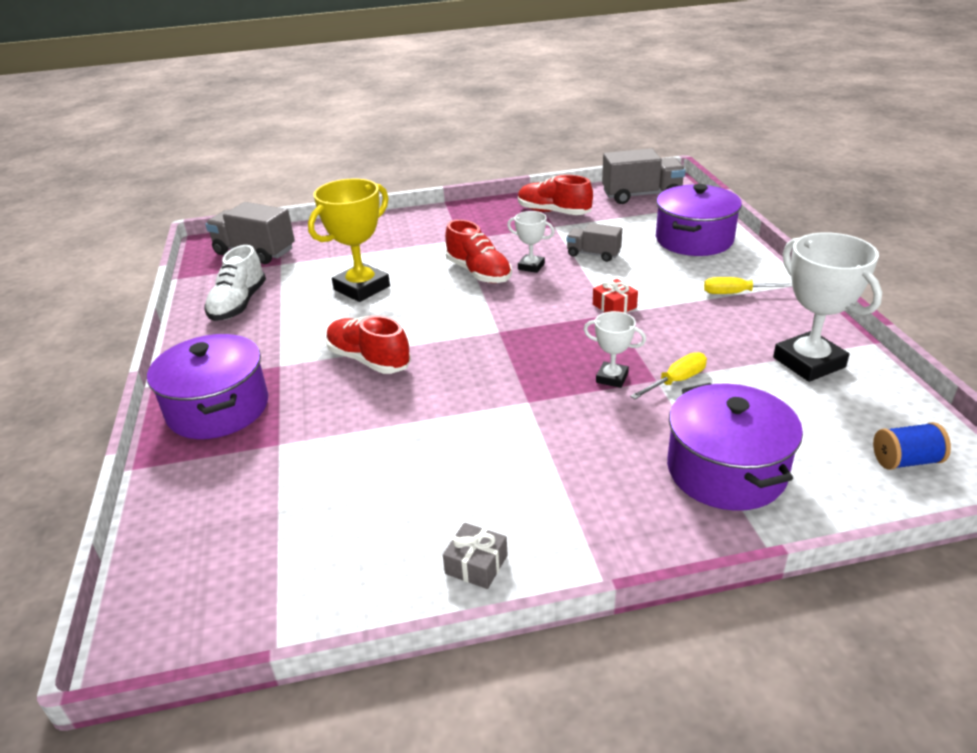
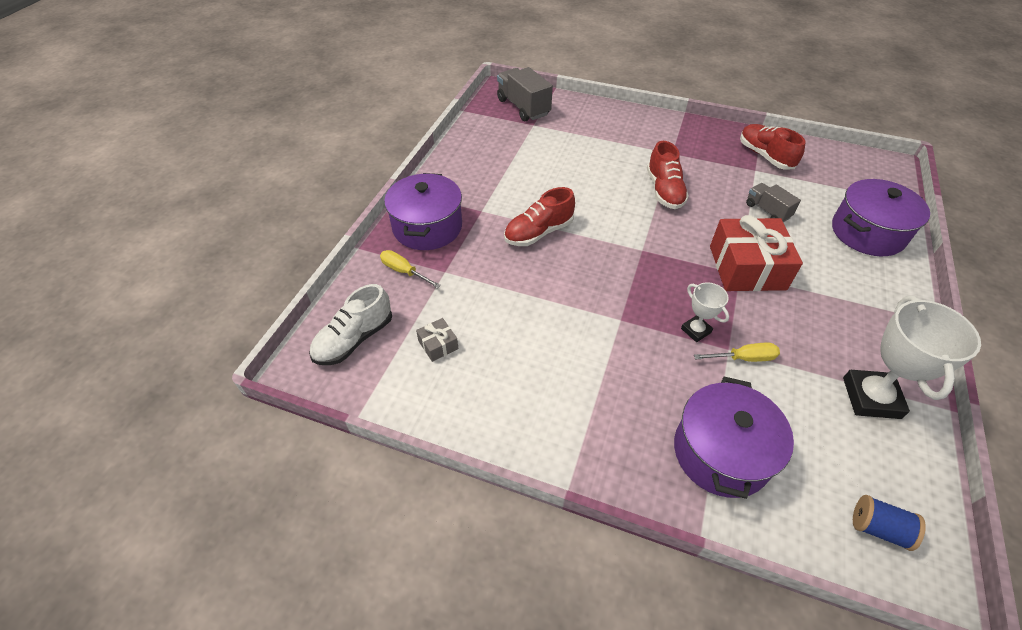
camera: 30 degrees right, 15 degrees up
(238, 304) = (487, 149): white shoe -> white shoe (354, 339)
(362, 288) = (573, 169): yellow trophy -> none
(369, 360) = (538, 232): red shoe -> red shoe turned 105 degrees counterclockwise
(476, 564) = (501, 424): grey gift -> grey gift (438, 345)
(531, 266) = (708, 201): white trophy -> none
(614, 306) = (747, 267): red gift -> red gift, size x2.30
(641, 195) = (855, 168): grey truck -> none
(735, 293) = (861, 302): yellow screwdriver -> yellow screwdriver (404, 271)

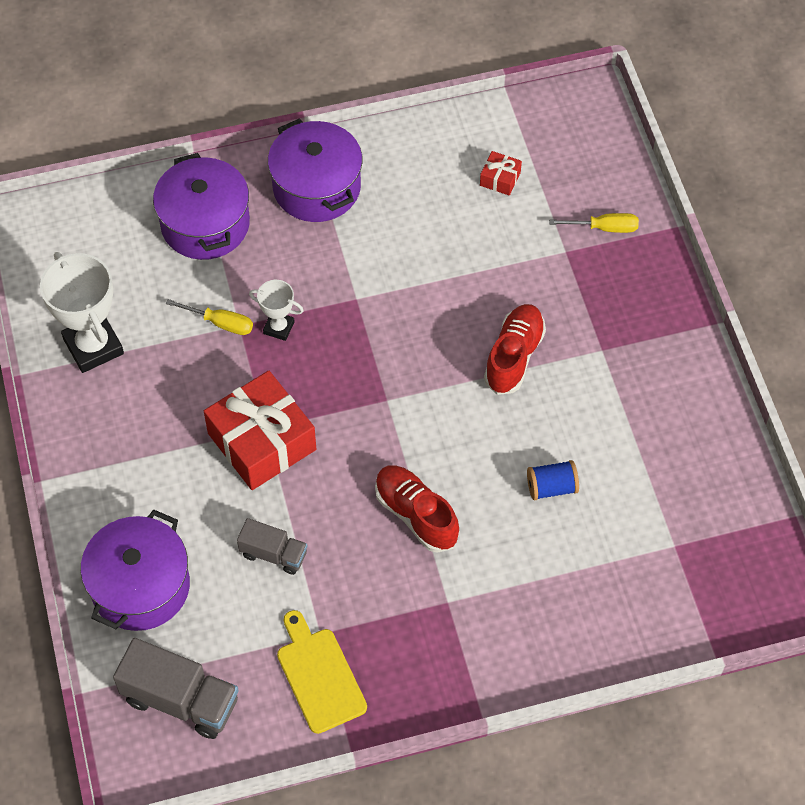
camera: 145 degrees right, 10 degrees up
(354, 339) = (576, 142): white shoe -> none
(427, 227) = (636, 292): purple pot -> purple pot (316, 187)
(438, 345) = (500, 179): grey gift -> red gift
(523, 107) = (721, 577): grey truck -> grey truck (181, 700)
(744, 358) = (221, 323): yellow screwdriver -> yellow screwdriver turned 120 degrees counterclockwise
(765, 156) = (319, 676): red shoe -> yellow cutting board
(878, 528) = (67, 233): blue spool -> blue spool (551, 487)

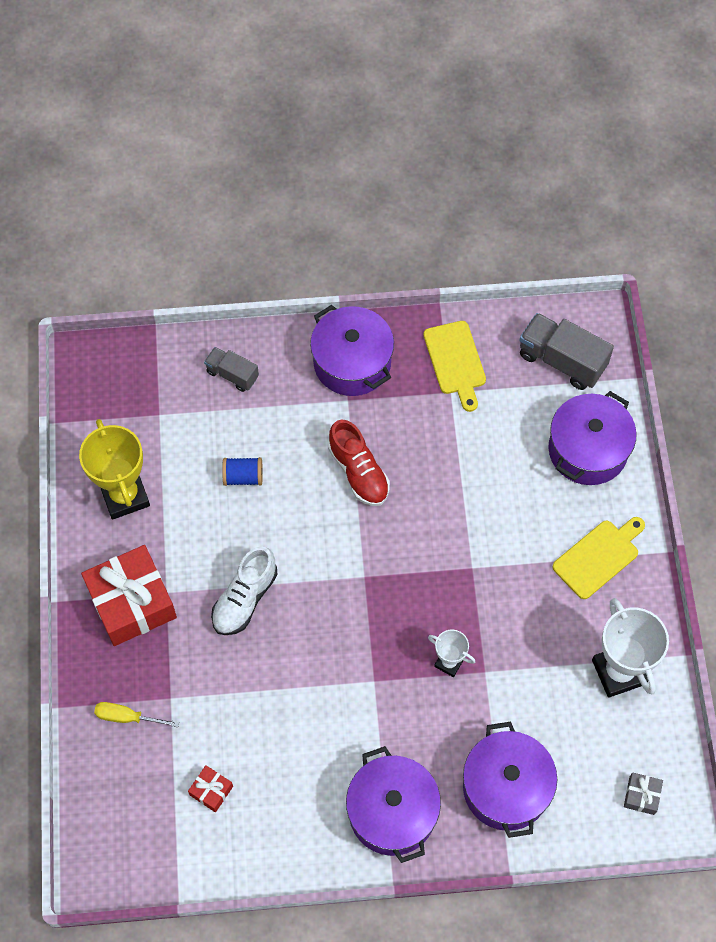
camera: 170 degrees left, 5 degrees up
(66, 237) = (641, 795): none -> grey gift
(121, 462) = (598, 557): none -> yellow cutting board
(221, 323) = (501, 676): yellow screwdriver -> none
(262, 441) = (477, 556): red gift -> red gift (132, 602)
(273, 554) = (479, 458): grey truck -> grey truck (232, 374)
(452, 652) = (352, 363): none -> purple pot
(514, 356) = (245, 599): red shoe -> white shoe
(682, 444) = (125, 496): none -> yellow trophy

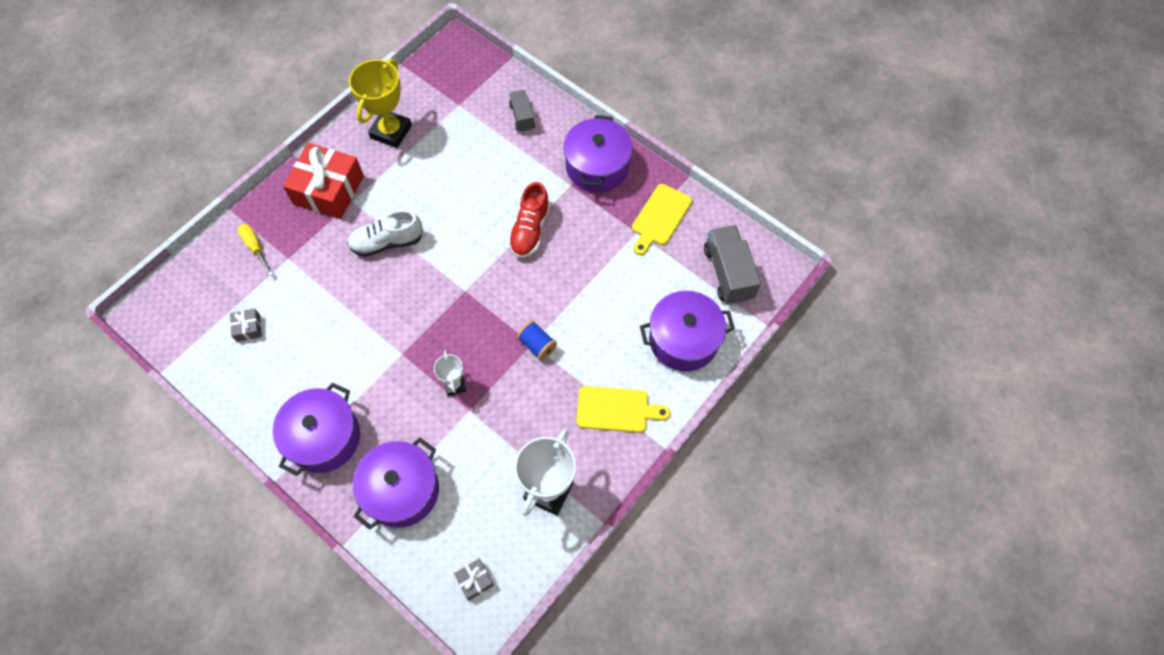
camera: 45 degrees right, 0 degrees up
(211, 791) = (248, 328): red gift -> grey gift
(243, 477) = (464, 176): blue spool -> blue spool (537, 345)

